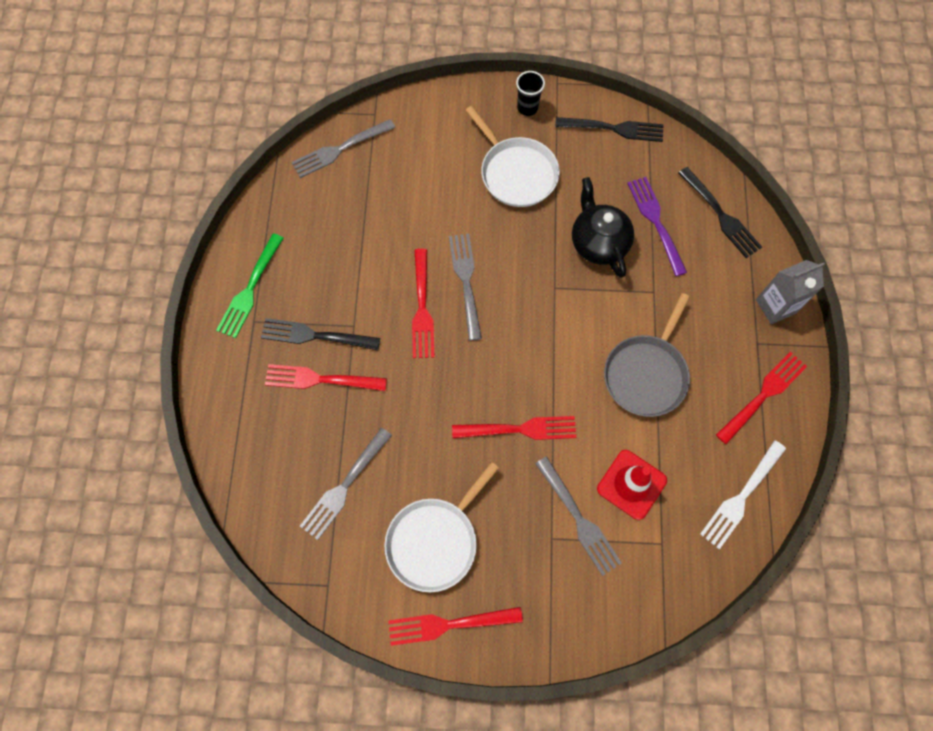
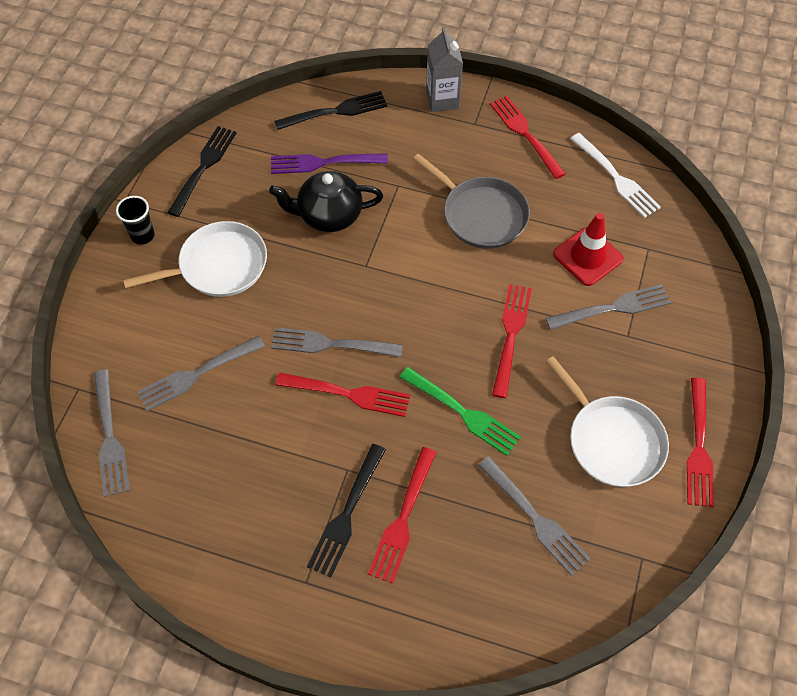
camera: 75 degrees left, 10 degrees down
(250, 288) = (260, 578): green fork -> green fork (462, 412)
(410, 191) = (198, 373): none -> grey fork

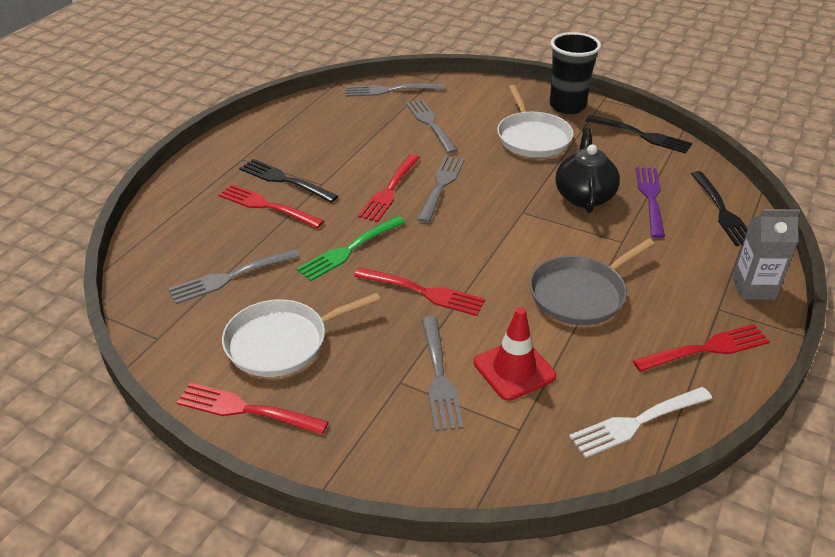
camera: 100 degrees right, 20 degrees down
(142, 235) = (567, 106): black cup -> black cup, size x1.82

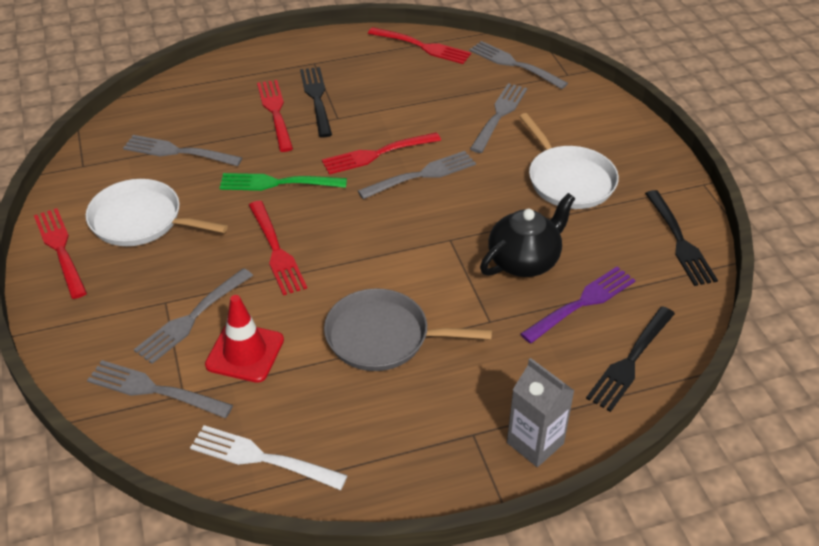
camera: 45 degrees right, 5 degrees up
(496, 442) = (155, 390): none -> grey fork
(532, 137) = (568, 180): white pan -> white pan turned 60 degrees counterclockwise
(567, 106) = (653, 169): black cup -> none
(705, 349) = (403, 454): red fork -> red fork (422, 46)

